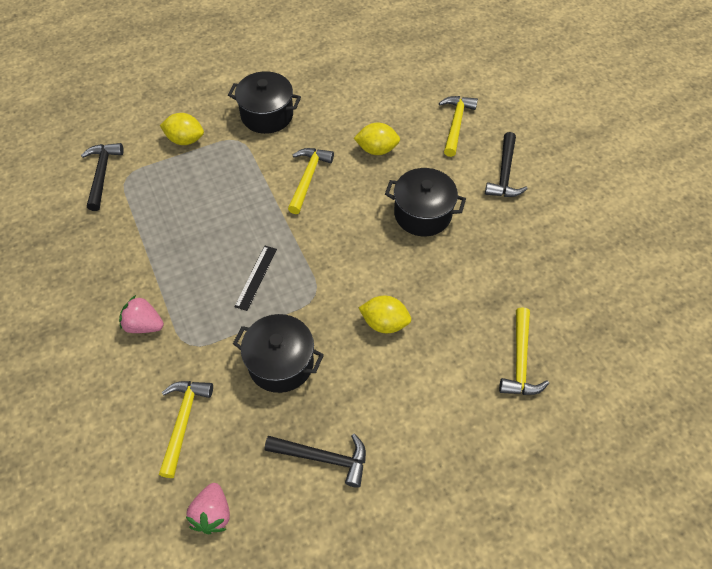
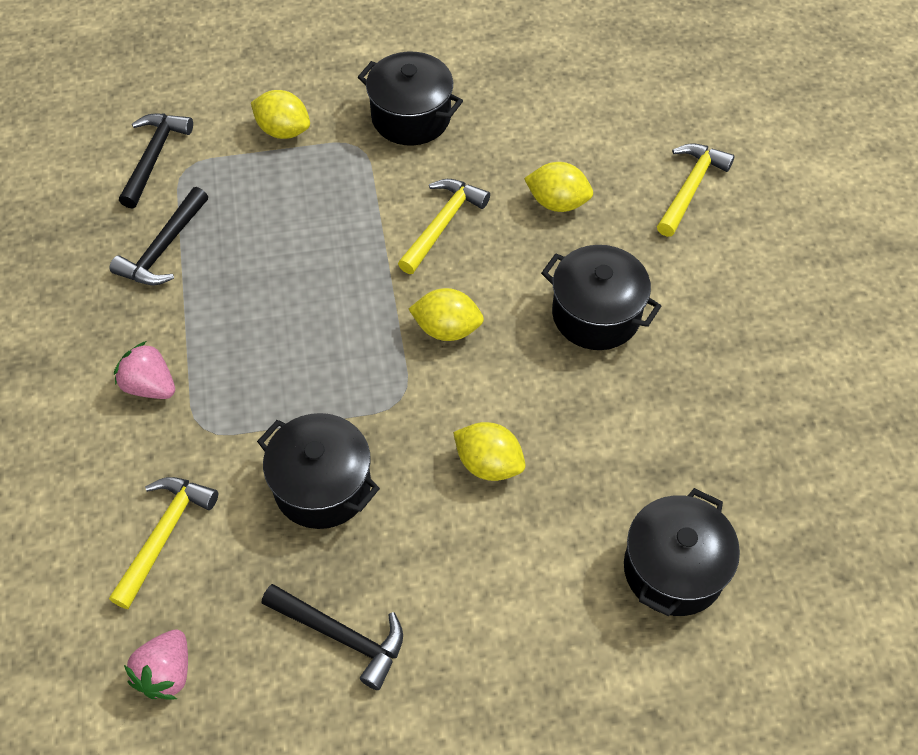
camera: 15 degrees right, 0 degrees up
(256, 277) = (324, 354): black ruler -> none
(331, 243) = (447, 329): none -> yellow lemon
(504, 174) = (741, 280): black hammer -> black hammer (163, 248)
(520, 361) = (673, 569): yellow hammer -> black pot

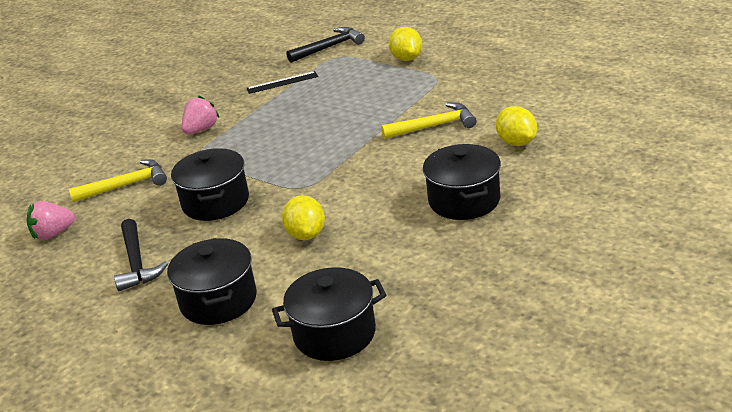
camera: 50 degrees right, 25 degrees down
(150, 386) = (201, 129): pink strawberry -> pink strawberry turned 45 degrees clockwise
(163, 248) = (282, 82): black hammer -> black ruler
(411, 117) = (484, 76): black pot -> black pot (218, 300)
(447, 329) = (370, 170): yellow lemon -> none
(690, 187) = (617, 169): yellow hammer -> none

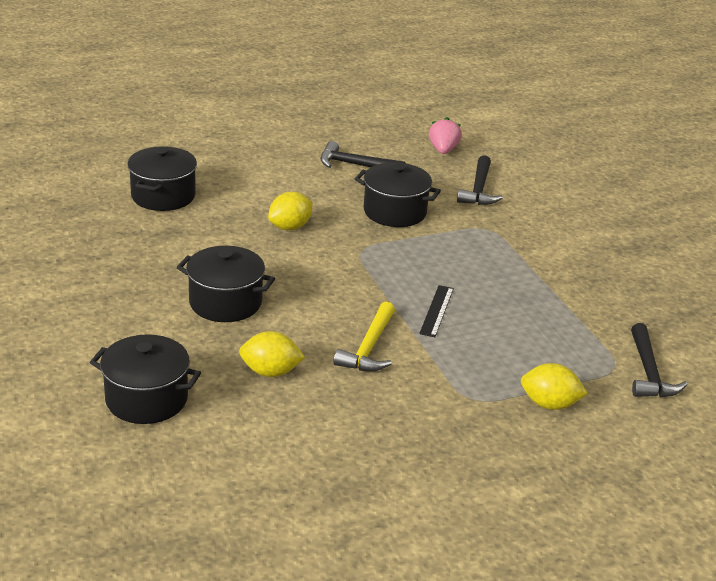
camera: 115 degrees right, 0 degrees up
(126, 185) = (479, 189): yellow hammer -> black hammer
(201, 129) = (536, 244): pink strawberry -> none
(218, 300) = (264, 175): black pot -> black pot (146, 399)
(282, 82) = (588, 313): black ruler -> black ruler (437, 311)
(306, 234) = (290, 227): yellow lemon -> yellow lemon turned 60 degrees counterclockwise

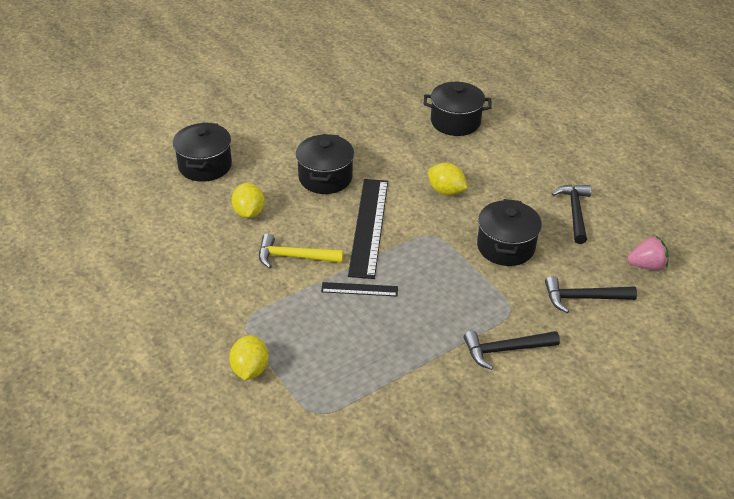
camera: 80 degrees right, 10 degrees up
(333, 287) = (369, 227): none -> black ruler
(649, 372) = (315, 439): black hammer -> black hammer (505, 350)

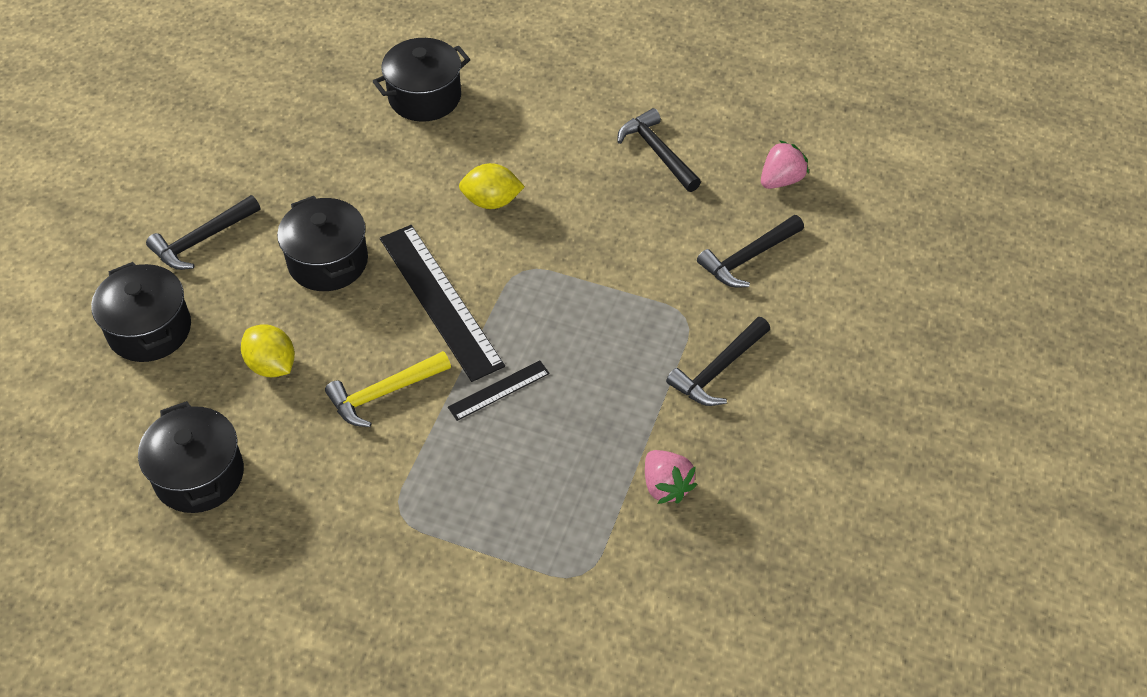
camera: 35 degrees left, 10 degrees up
(250, 369) = (459, 571): yellow lemon -> none
(270, 136) = (202, 240): none -> black hammer
(412, 395) = (666, 486): none -> pink strawberry
(505, 246) = (618, 239): black pot -> black pot (199, 475)

